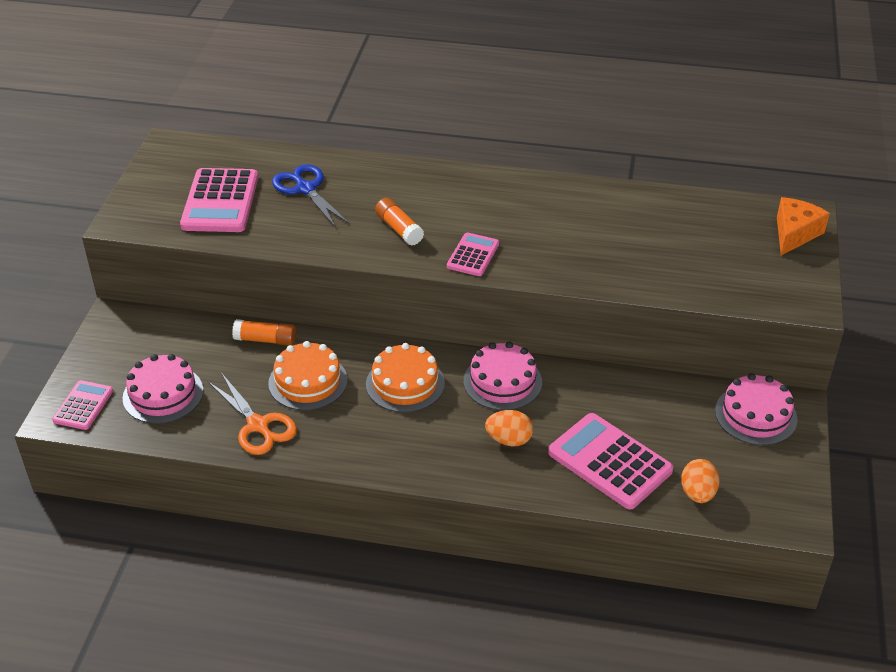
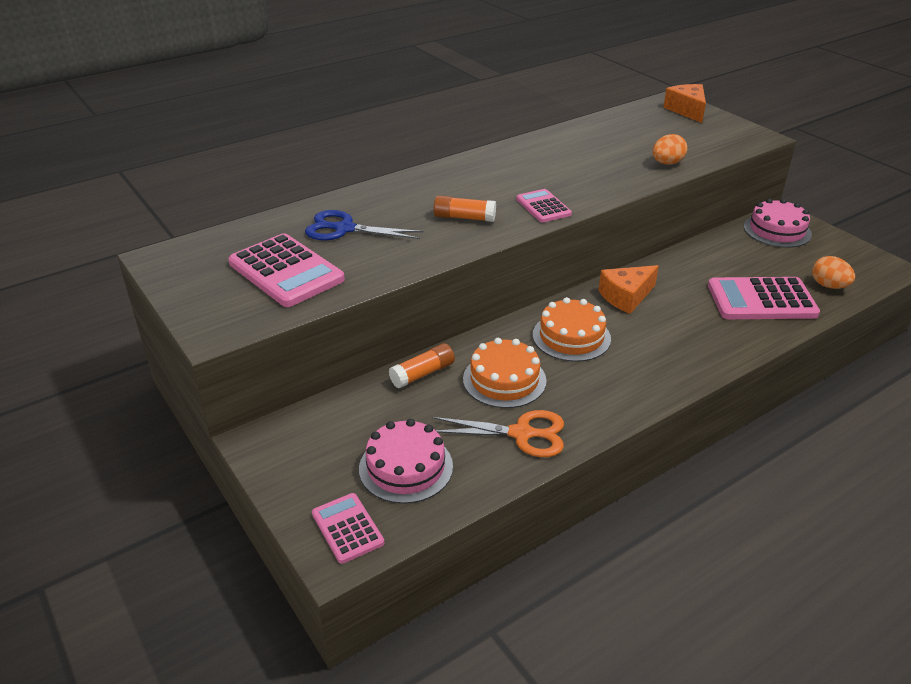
camera: 45 degrees left, 5 degrees down
(502, 382) = (626, 296): pink cake -> orange cheese
(509, 440) = (691, 326): orange egg -> orange egg (667, 163)

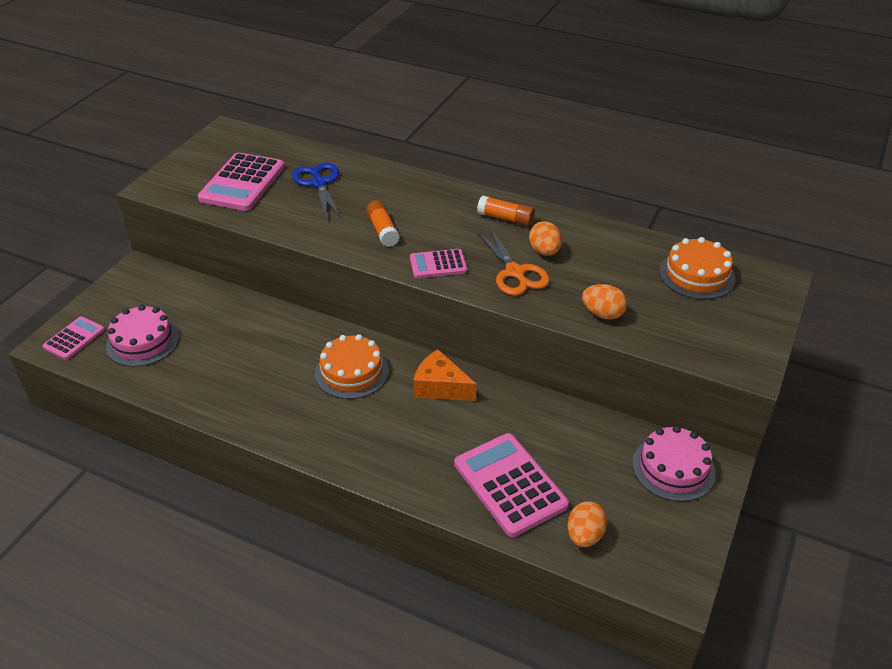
camera: 60 degrees right, 5 degrees up
(422, 374) = (250, 310): orange glue stick -> orange glue stick (505, 218)
(504, 380) = (268, 353): orange cake -> orange cake (696, 275)
(521, 434) = (207, 384): orange scissors -> orange scissors (515, 272)
(543, 207) = (438, 264): pink calculator -> pink calculator turned 135 degrees counterclockwise
(568, 160) = (544, 251): none -> orange egg
(687, 110) = (759, 296): orange cheese -> none

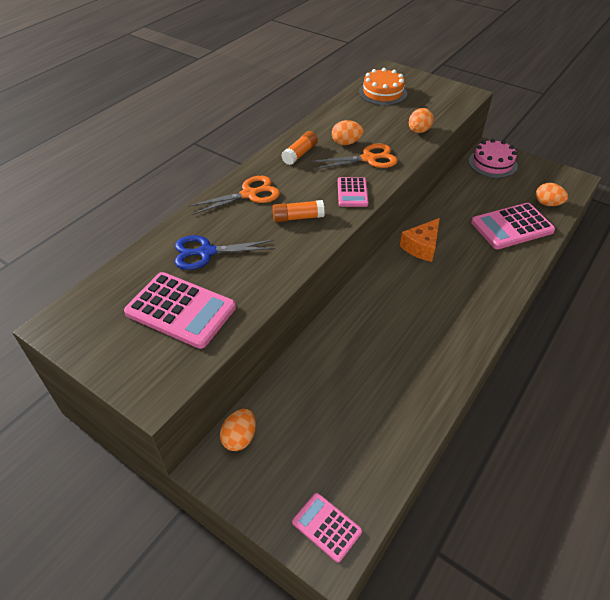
camera: 80 degrees left, 5 degrees up
(143, 341) = (341, 453): pink cake -> none
(163, 279) = (239, 438): none -> orange egg
(352, 372) = (401, 293): orange cake -> none
(416, 194) = (249, 194): none -> orange scissors

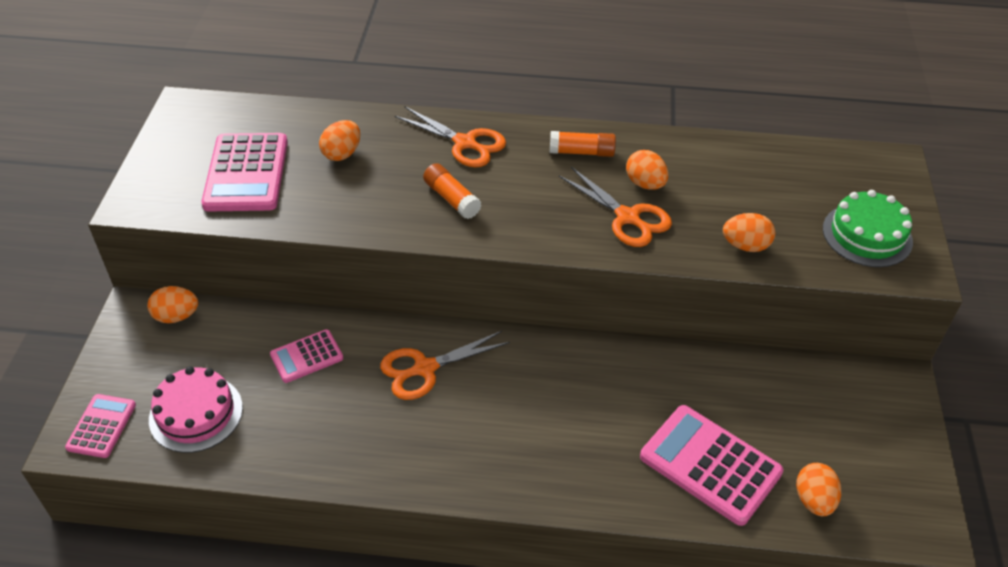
camera: 60 degrees right, 0 degrees up
(206, 252) = (342, 154): blue scissors -> orange egg
(352, 193) = (538, 228): pink calculator -> pink calculator (307, 356)
(382, 93) = (814, 175): orange cake -> none
(382, 311) = (425, 368): none -> orange scissors
(422, 247) = (578, 369): orange cheese -> none
(435, 96) = (867, 235): none -> green cake
(492, 163) = (861, 396): pink cake -> pink cake (196, 413)

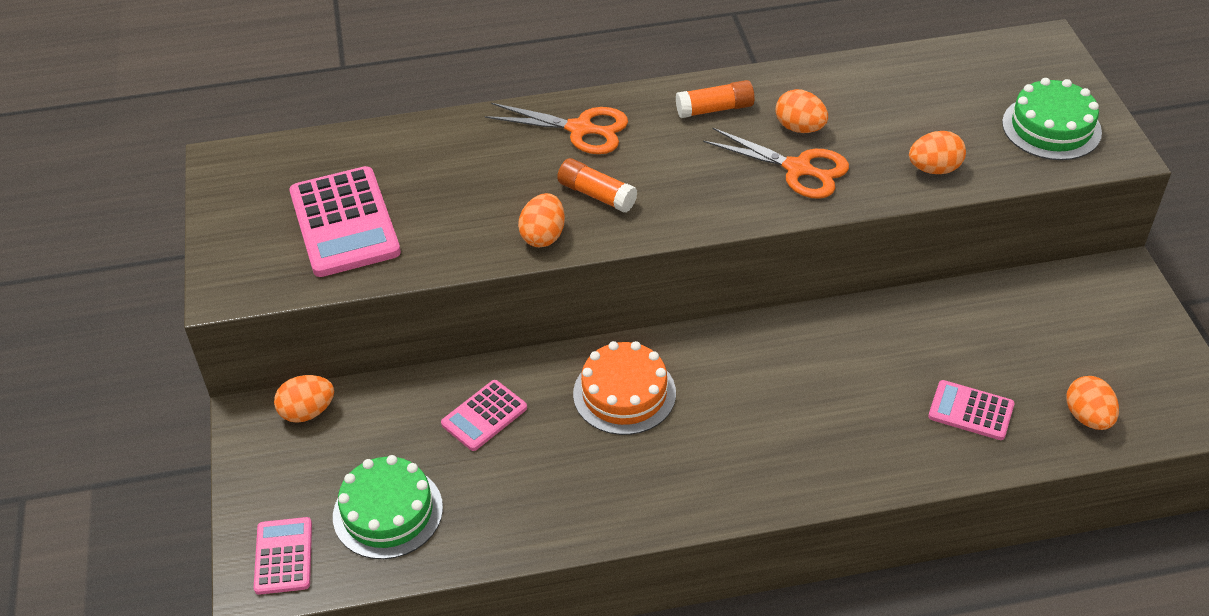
camera: 15 degrees left, 0 degrees up
(196, 413) = (388, 512): pink cake -> green cake
(342, 154) = (445, 174): orange egg -> orange egg (543, 236)
(425, 368) = (624, 393): orange scissors -> orange cake
(710, 465) = (971, 411): pink calculator -> pink calculator, size x0.56

